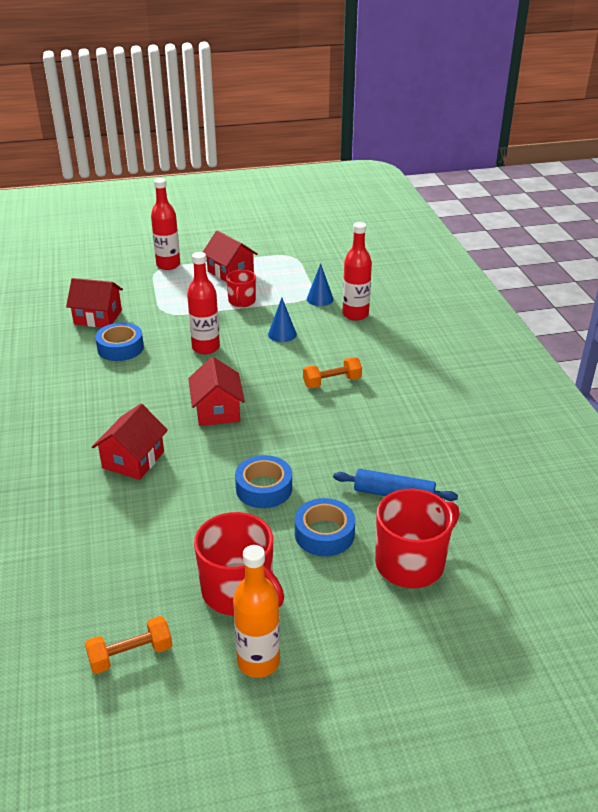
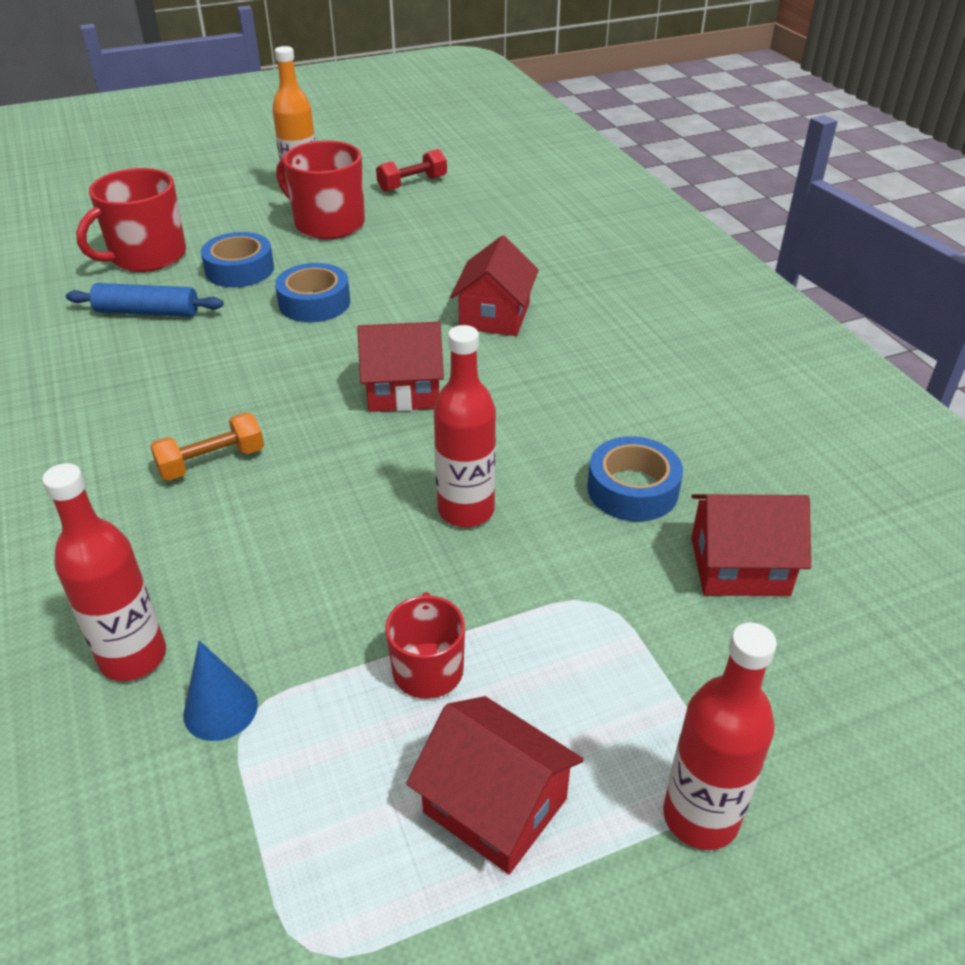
camera: 170 degrees right, 5 degrees up
(131, 655) = (412, 184): orange dumbbell -> red dumbbell
(217, 410) = (403, 390): red house -> red house turned 75 degrees counterclockwise
(282, 334) = (313, 567): blue cone -> none

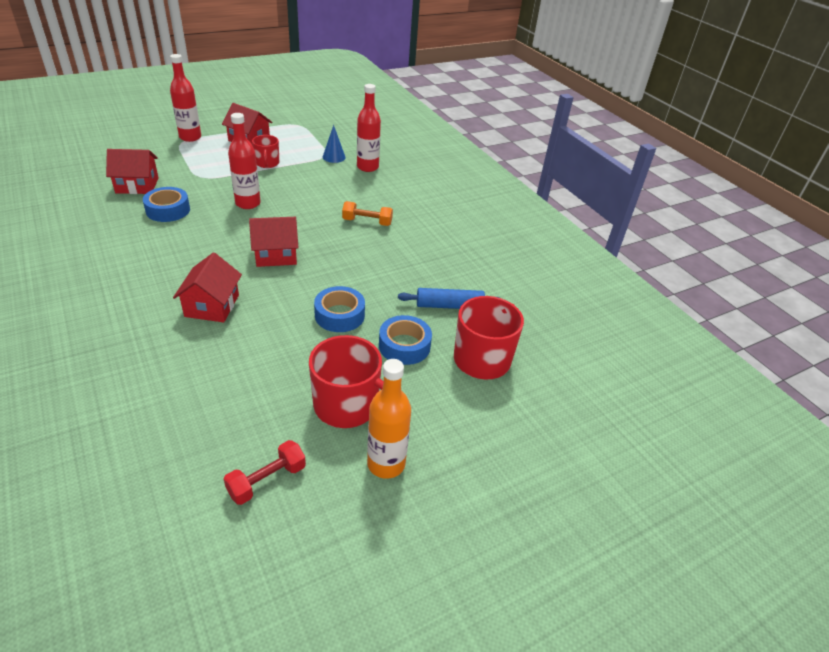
camera: 170 degrees right, 0 degrees up
(212, 462) = (367, 222): orange dumbbell -> orange dumbbell turned 45 degrees clockwise

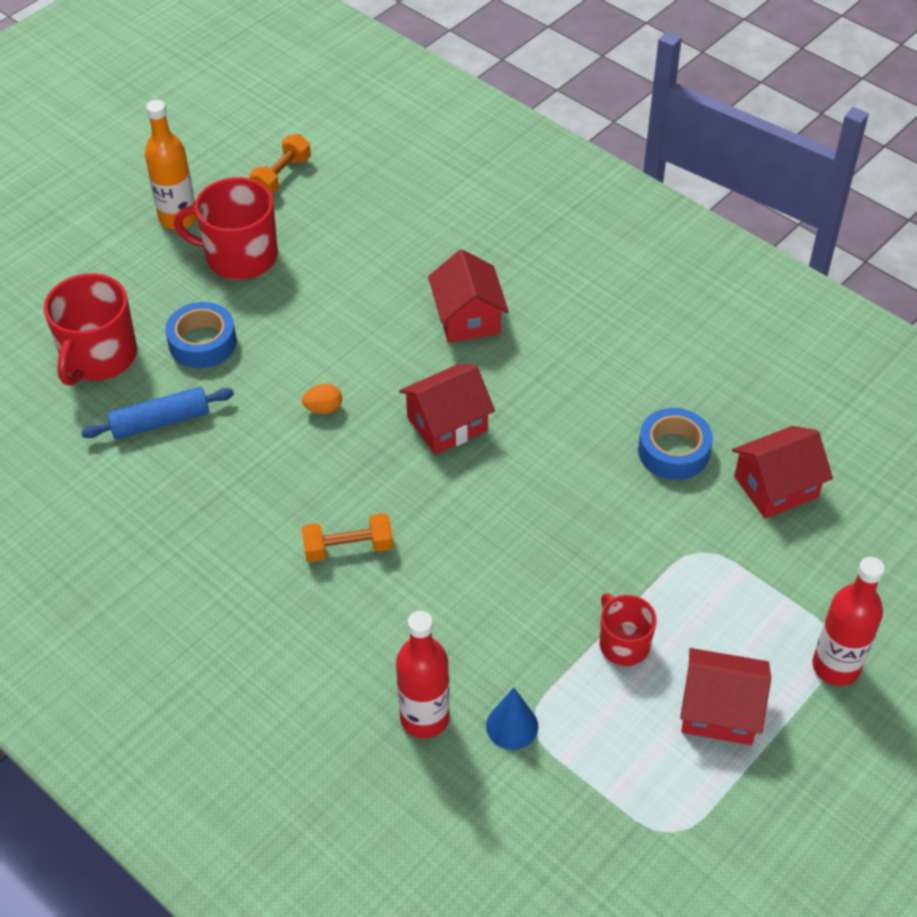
camera: 165 degrees right, 10 degrees up
(248, 203) = (569, 515): red bottle -> none
(267, 480) = (281, 176): red dumbbell -> orange dumbbell
(339, 315) = (302, 357): blue tape -> none
(343, 283) = (323, 408): none -> orange egg

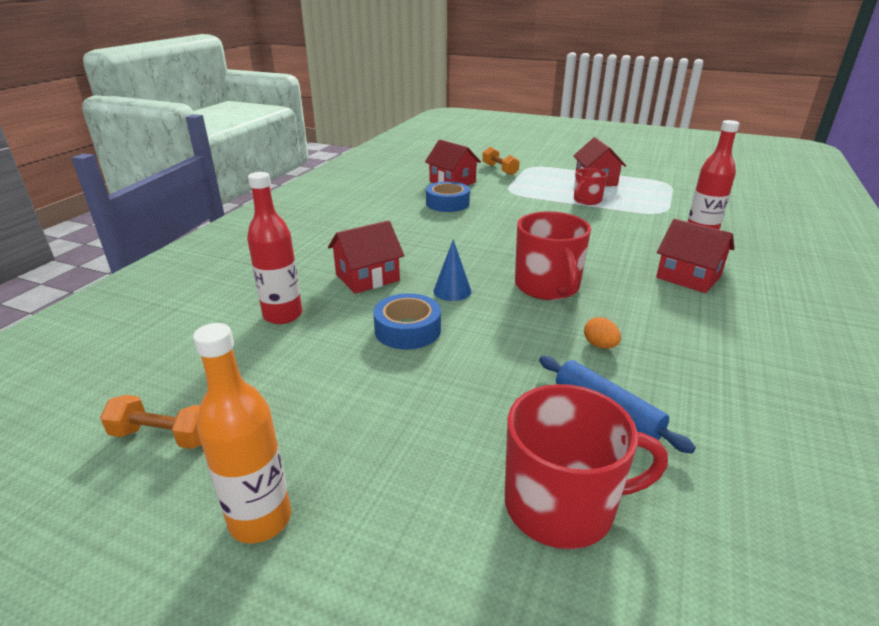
camera: 110 degrees left, 20 degrees down
(202, 342) = (480, 416): blue tape -> blue tape (407, 330)
(239, 256) = (328, 429): red mug -> red mug (547, 286)
(323, 408) = (509, 319): orange egg -> orange egg (600, 345)
(348, 548) = (623, 281): orange dumbbell -> orange dumbbell (499, 169)
(447, 424) = (481, 267): red house -> red house (688, 277)
(512, 726) = (669, 216): blue cone -> blue cone (452, 291)
(836, 666) = (545, 165): red bottle -> red bottle (283, 315)

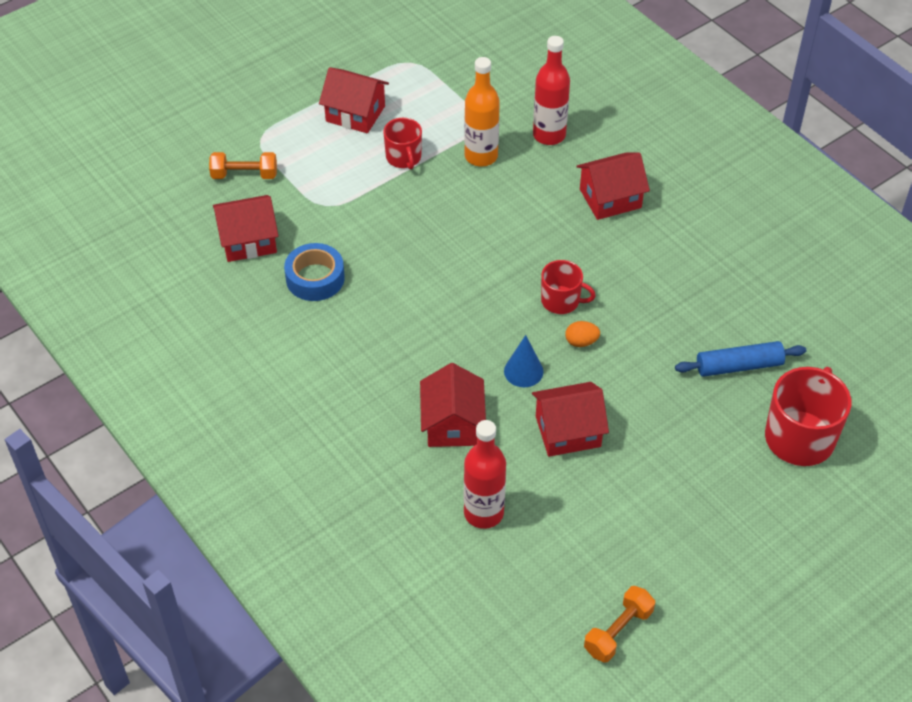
camera: 60 degrees left, 20 degrees up
(260, 520) = (733, 590): orange bottle -> orange bottle (481, 156)
(407, 330) = (568, 431): blue tape -> red house
(547, 286) = (561, 301): red mug -> red mug, size x0.59
(600, 345) = (667, 322): orange egg -> orange egg (581, 342)

